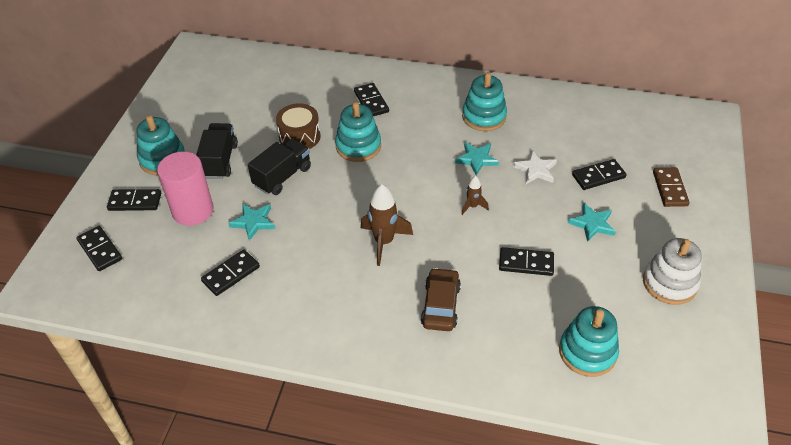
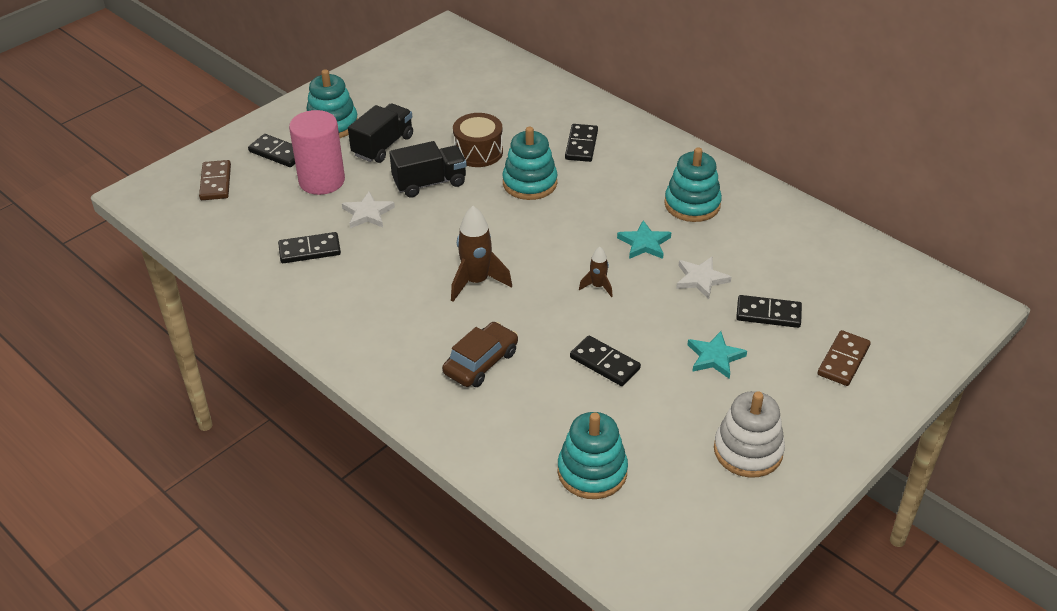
camera: 30 degrees right, 5 degrees down
(100, 250) = (216, 182): black domino -> brown domino
(253, 222) = (368, 213): turquoise star -> white star

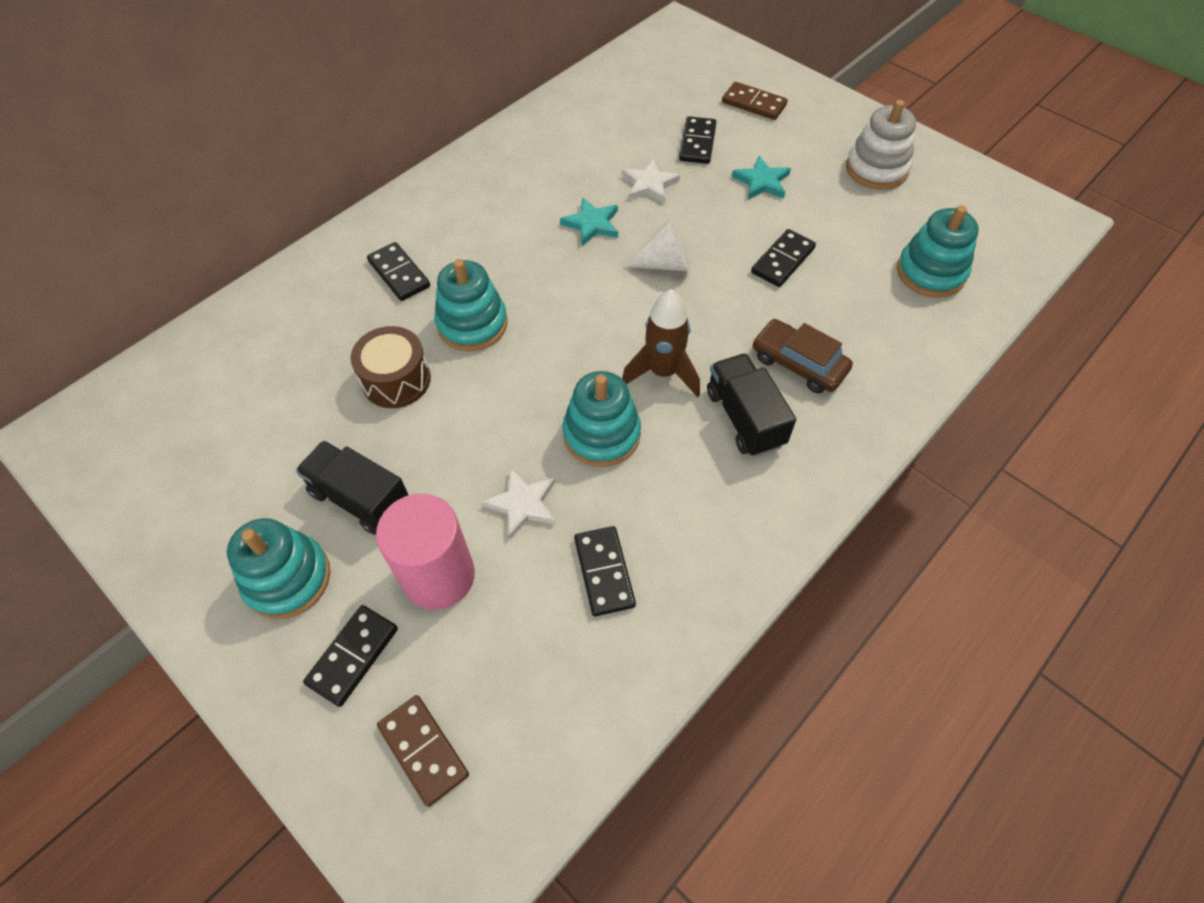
camera: 90 degrees left, 15 degrees up
(216, 182) = (423, 750): brown domino -> brown domino turned 60 degrees clockwise
(429, 183) = (460, 433): black truck -> black truck (744, 418)
(581, 145) = (399, 274): black domino -> black domino turned 45 degrees clockwise
(598, 286) = (665, 263): brown rocket -> white cone
(692, 204) = (526, 184): turquoise stacking toy -> turquoise stacking toy (601, 434)

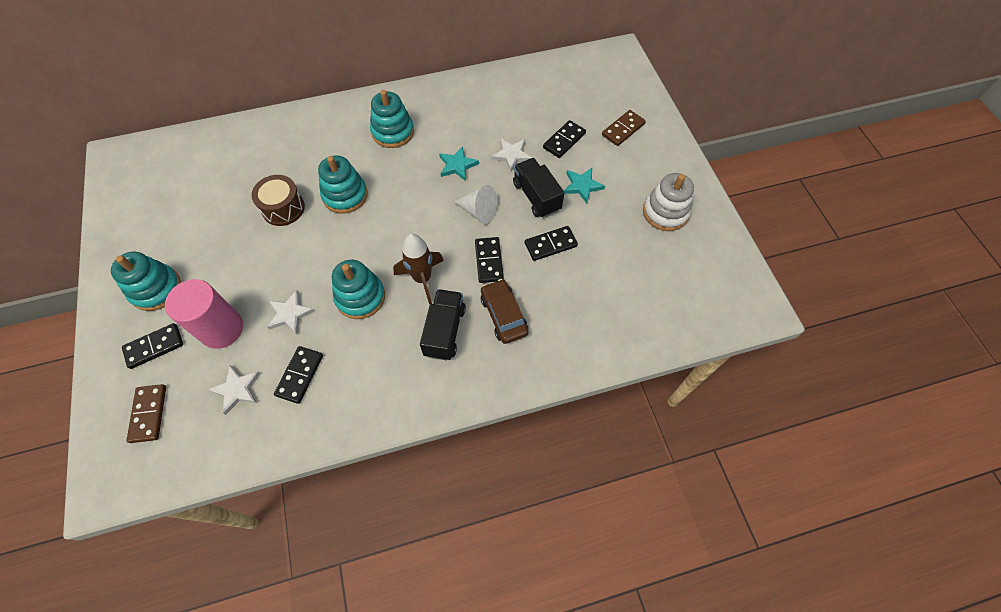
camera: 30 degrees right, 5 degrees up
(360, 499) = (218, 266): black truck -> black truck (536, 196)
(399, 274) = (331, 146): black domino -> black domino (489, 261)
(531, 640) = (237, 389): none -> white star
(753, 104) = (623, 129): brown domino -> brown domino turned 75 degrees clockwise
(930, 272) = (638, 300): turquoise stacking toy -> turquoise stacking toy (393, 132)

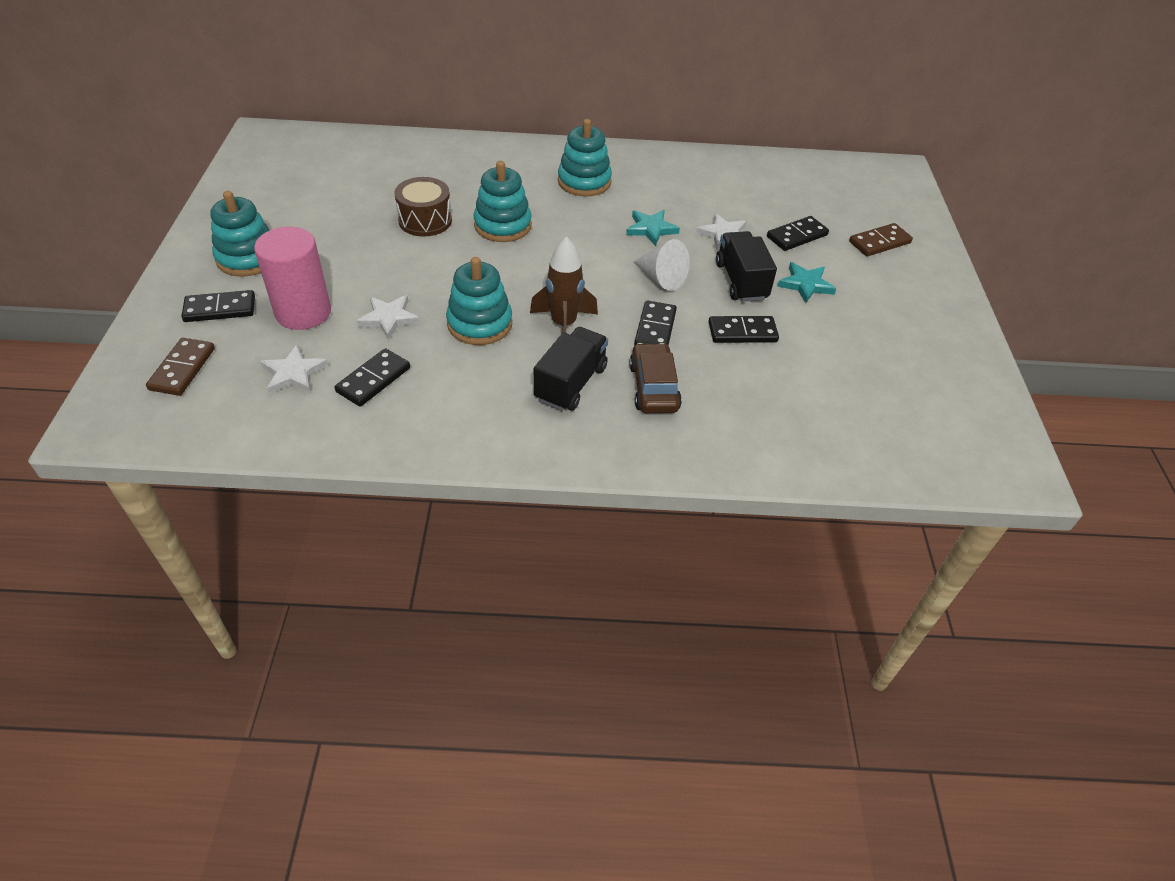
camera: 15 degrees right, 15 degrees down
(665, 212) = (911, 337): white stacking toy -> none

